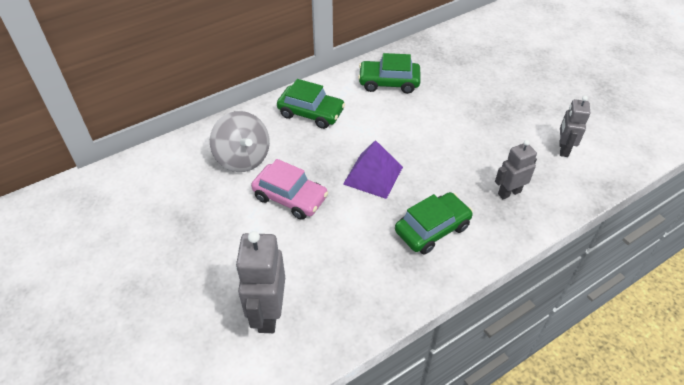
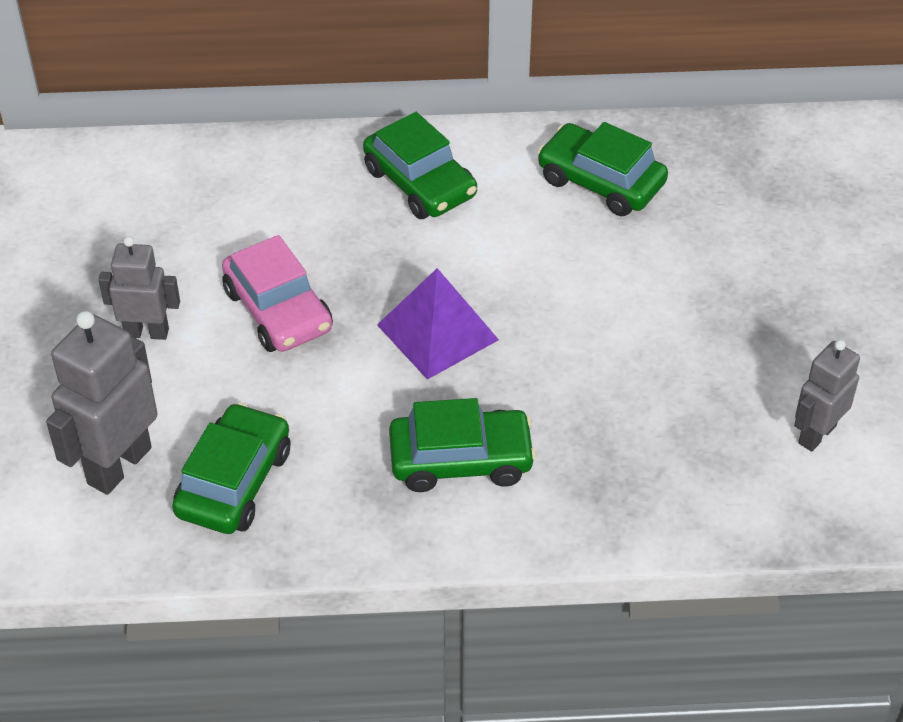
camera: 30 degrees right, 0 degrees up
(243, 158) = (253, 215): grey spinning top -> none
(335, 293) = (234, 482): none -> green car
(509, 192) = (644, 462): grey robot -> grey robot (147, 332)

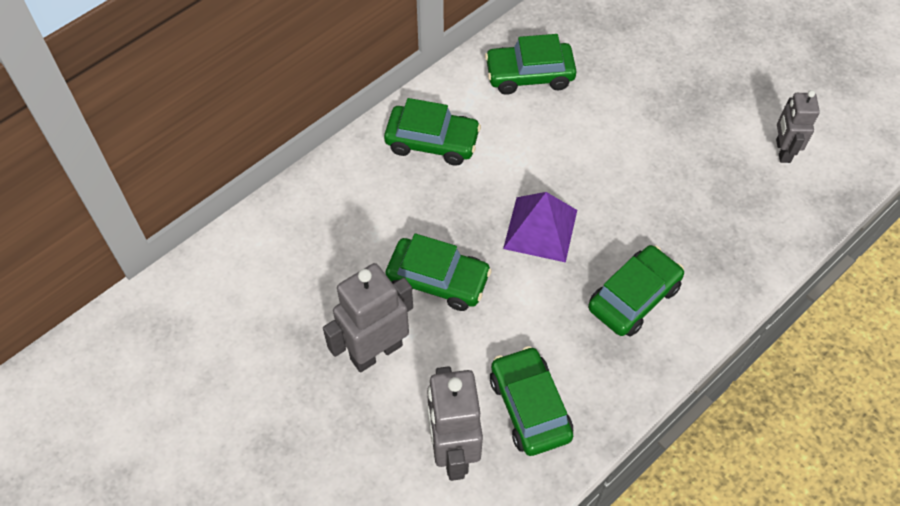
camera: 40 degrees left, 10 degrees up
(147, 332) = (376, 351): grey robot -> grey robot, size x1.58
(278, 310) = (438, 280): pink car -> green car

